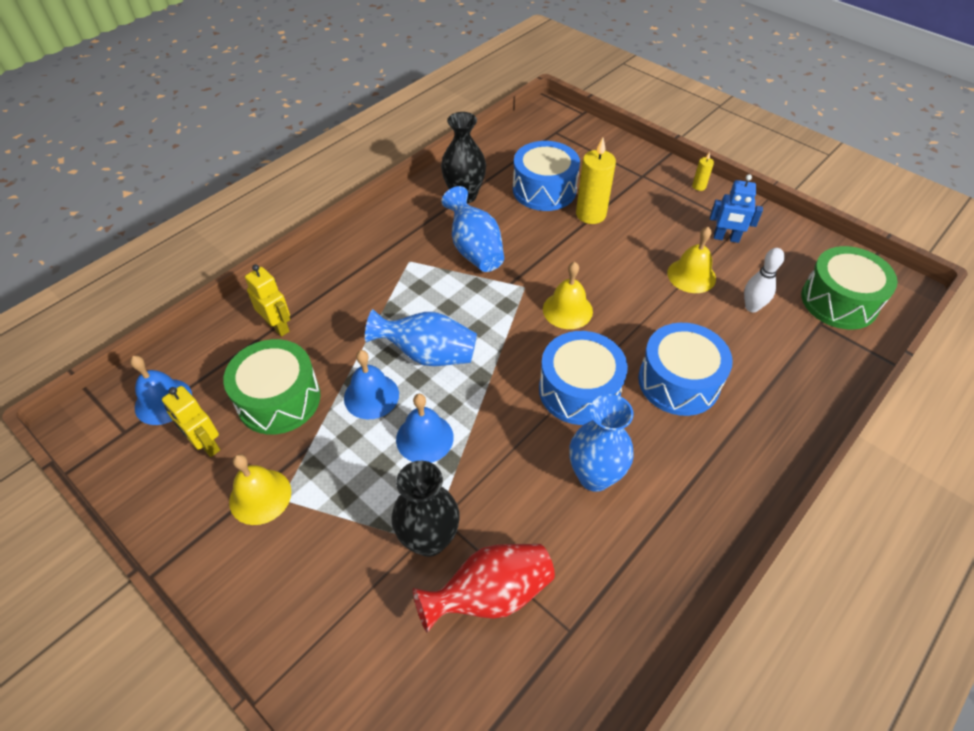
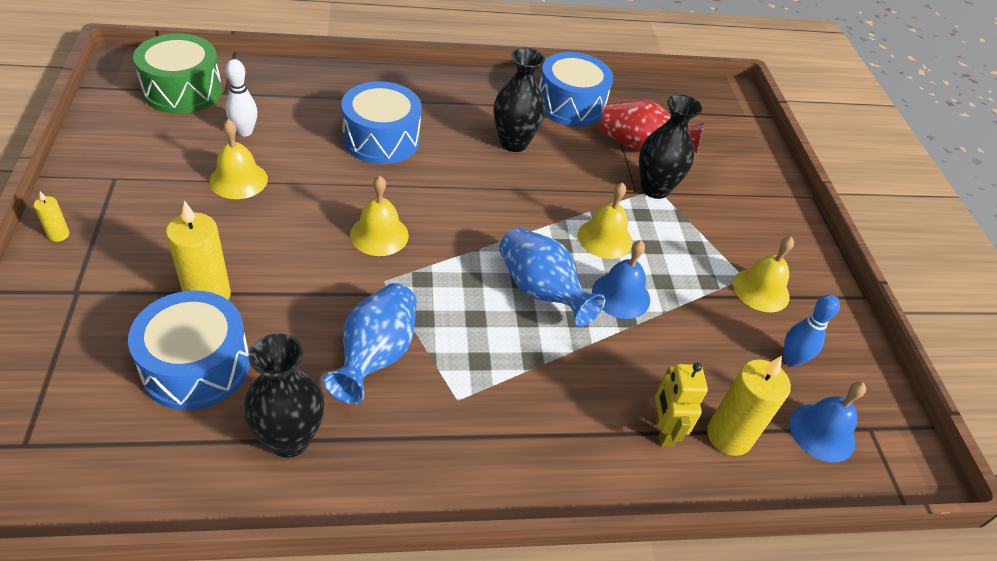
camera: 145 degrees left, 5 degrees down
(206, 444) = (791, 359): yellow robot -> blue bowling pin
(232, 352) = (729, 436): none -> yellow candle
(279, 399) = (705, 352): green drum -> none
(424, 438) = (605, 238): blue bell -> yellow bell
(579, 390) = (456, 183): blue drum -> blue drum (570, 104)
(594, 476) = (513, 143): blue vase -> black vase
(726, 238) = (150, 179): blue robot -> none

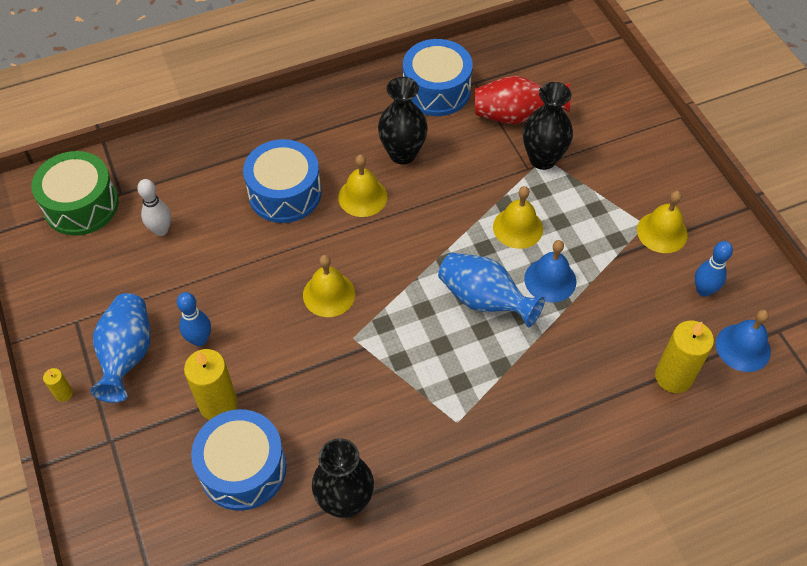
camera: 10 degrees left, 10 degrees up
(225, 232) = (200, 339): none -> blue bowling pin
(238, 180) = (183, 283): yellow bell -> yellow bell (362, 197)
(376, 356) = (377, 408): blue vase -> blue vase (127, 355)
(663, 430) = (622, 390): yellow robot -> none

